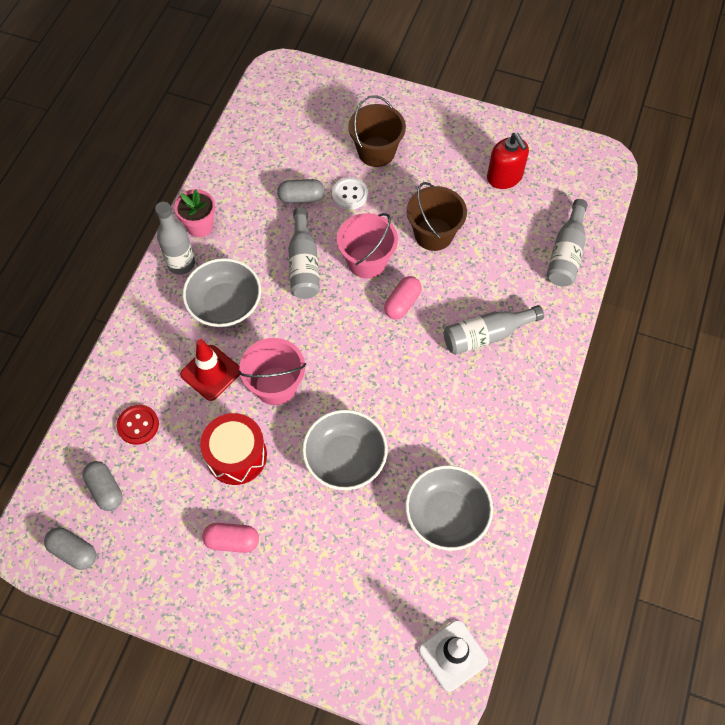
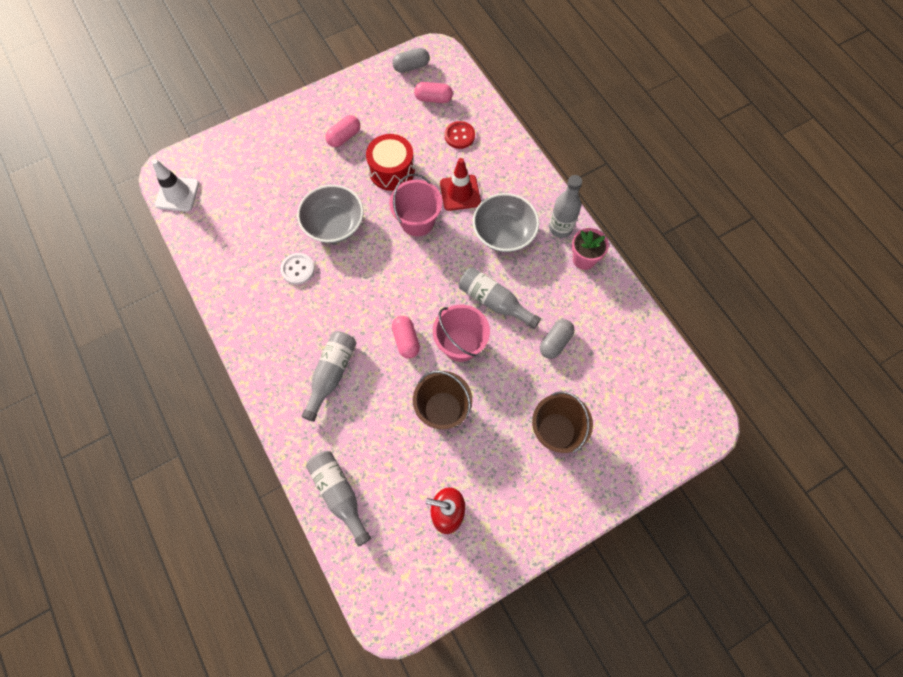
camera: 130 degrees right, 5 degrees up
(105, 489) = (433, 99): grey capsule -> pink capsule
(350, 194) = (530, 379): white button -> white button (298, 269)
(446, 515) = (247, 250): grey bowl -> none

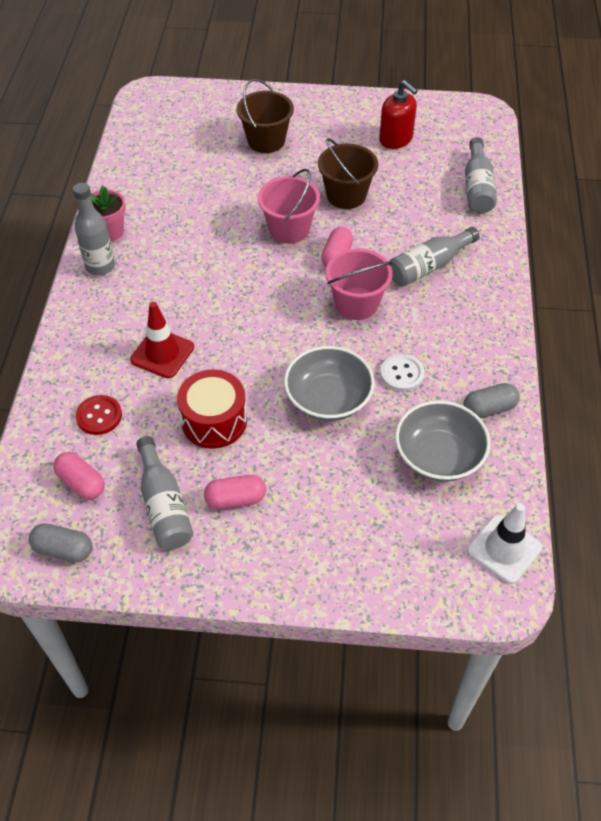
camera: 145 degrees left, 15 degrees down
(417, 221) = (234, 351): pink bucket -> pink bucket (356, 303)
(494, 302) = (227, 243): grey bottle -> grey bottle (164, 505)
(504, 233) = (158, 292): grey bowl -> grey bowl (438, 456)
(555, 342) = (205, 190): grey capsule -> grey capsule (489, 408)

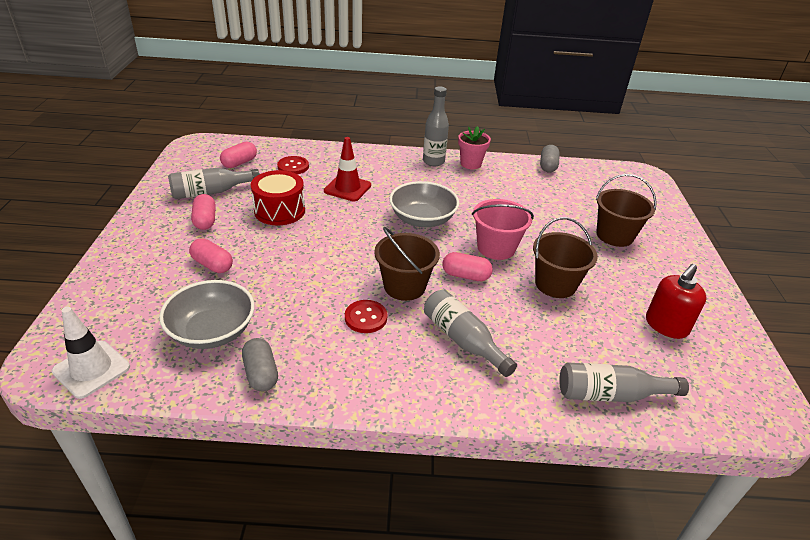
camera: 85 degrees right, 15 degrees down
(63, 549) = (191, 159): grey capsule -> grey capsule (548, 166)
(328, 399) = (291, 266): grey bowl -> grey bowl (422, 219)
(329, 474) = (212, 265): none -> pink capsule
(356, 303) = (404, 286): pink bucket -> brown bucket
(402, 374) = (314, 312): white button -> none
(406, 334) = (366, 318): none -> red button

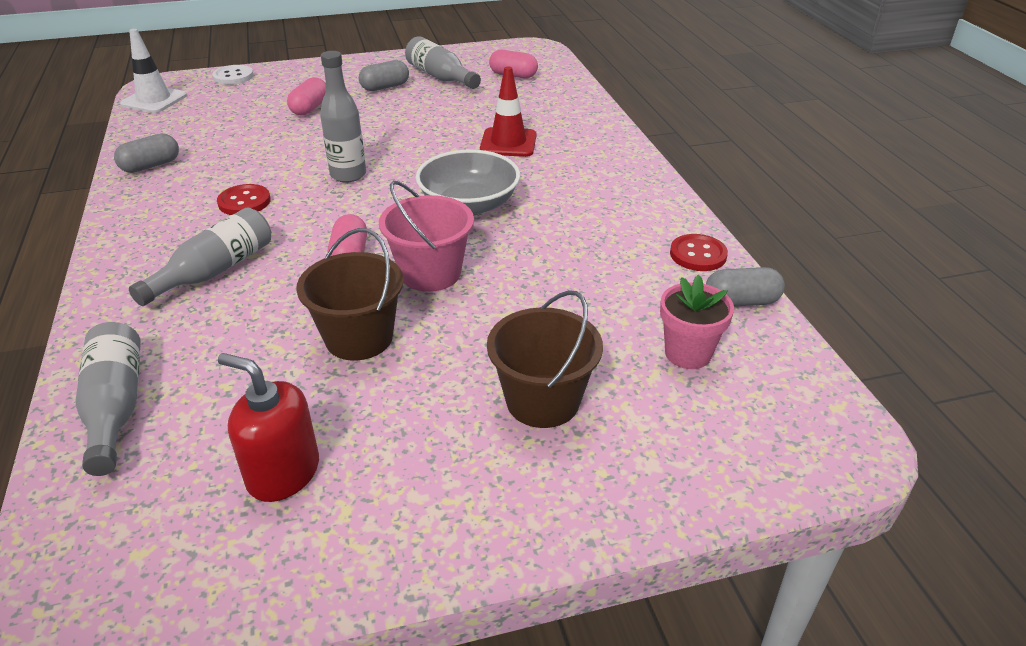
camera: 75 degrees right, 0 degrees up
(85, 305) = (233, 76): none -> white button
(205, 220) = (385, 87): pink capsule -> grey capsule
(212, 331) = (208, 132): grey bowl -> none
(279, 211) = (428, 116): red drum -> none
(293, 166) = (532, 103): red button -> red button (698, 254)
(404, 286) = (310, 216): brown bucket -> none
(433, 162) = (640, 189): grey bottle -> grey bottle (348, 175)
(470, 164) = (666, 221): pink flower pot -> pink flower pot (688, 353)

